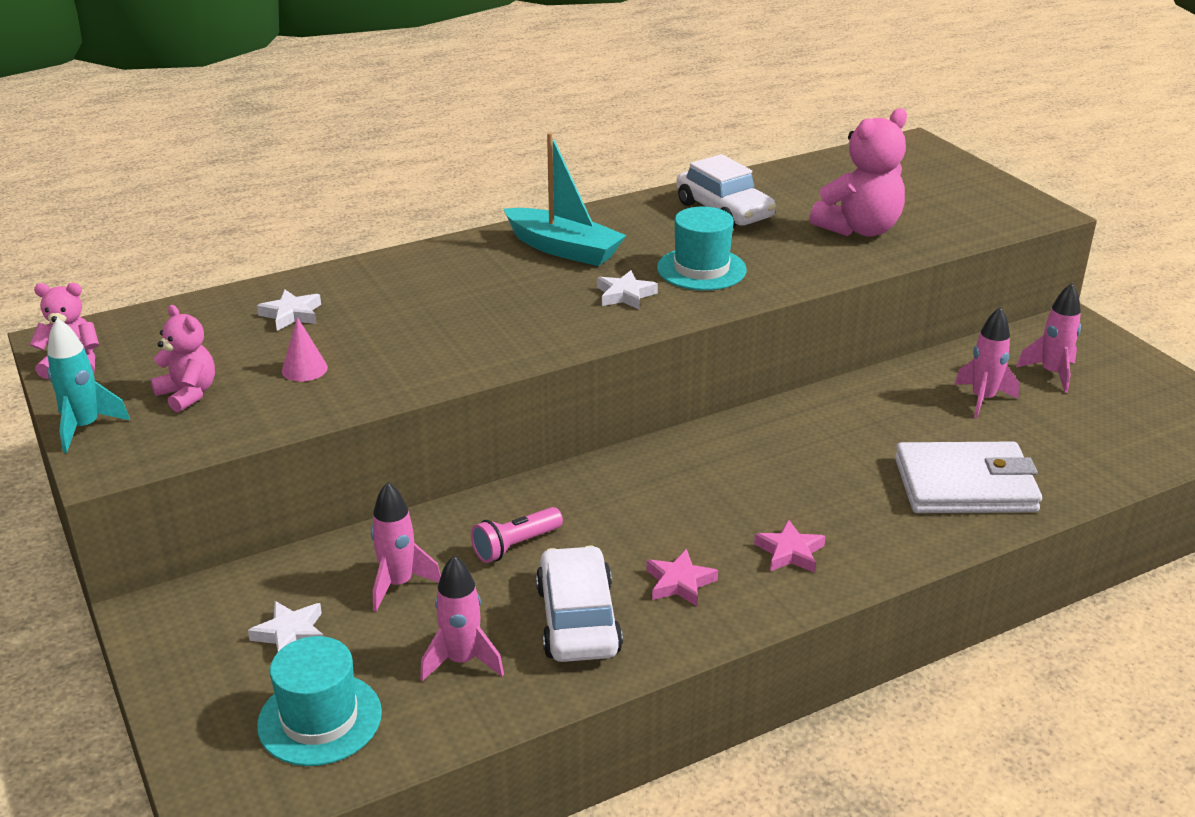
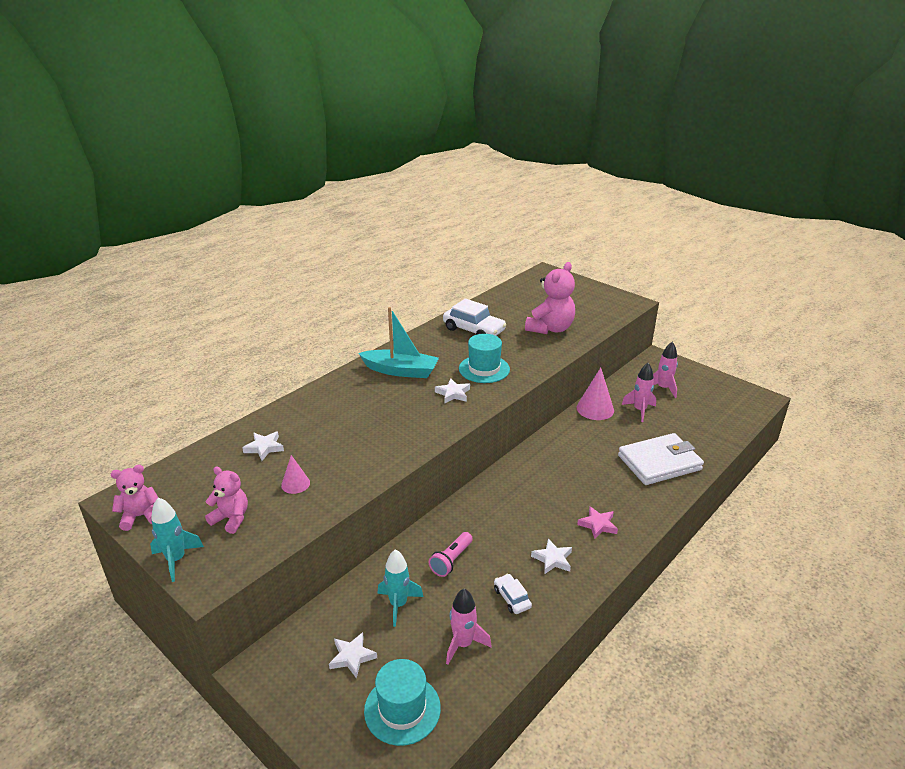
camera: 20 degrees left, 0 degrees up
(398, 584) = (398, 604): pink rocket -> turquoise rocket
(577, 619) = (512, 598): white car -> white car, size x0.52
(679, 582) = (552, 559): pink star -> white star
(901, 381) = (595, 409): none -> pink cone

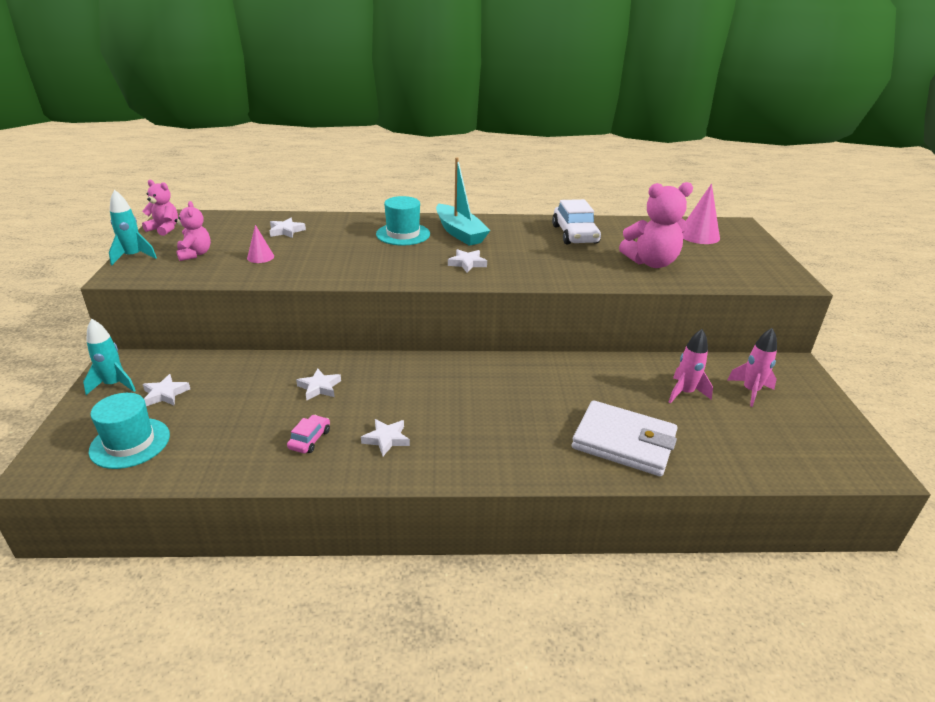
camera: 45 degrees right, 0 degrees up
(398, 604) = (241, 387): turquoise rocket -> turquoise rocket (114, 385)
(451, 560) = (319, 387): pink flashlight -> white star
(463, 644) = (228, 439): pink rocket -> none
(484, 369) = (527, 261): turquoise hat -> turquoise hat (403, 234)
(512, 598) = (309, 439): white car -> pink car
(595, 409) = (637, 366): pink cone -> pink cone (698, 235)
(598, 525) = (469, 444): pink star -> none

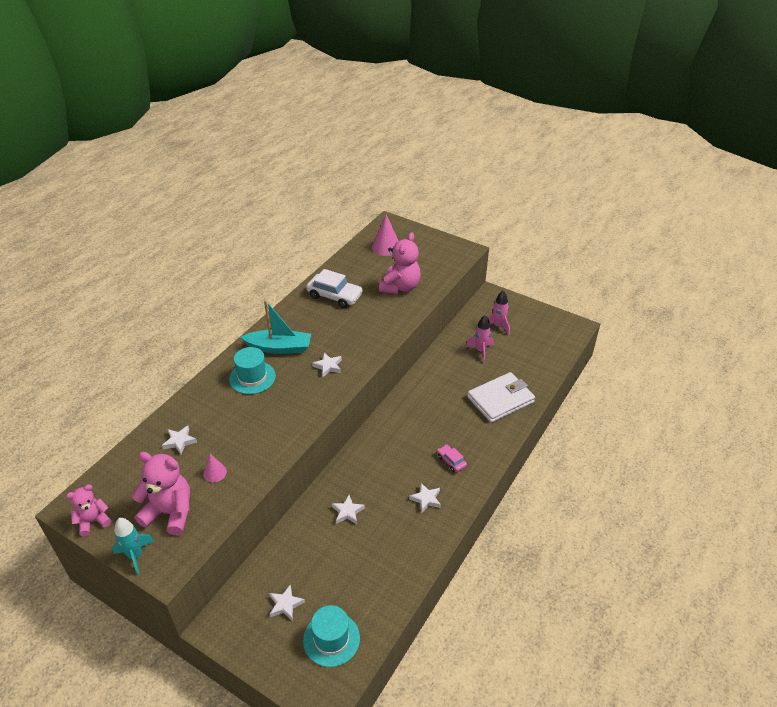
camera: 55 degrees left, 10 degrees up
(114, 385) = (246, 635): turquoise rocket -> none
(195, 254) = (170, 512): pink teddy bear -> pink teddy bear, size x1.68
(309, 439) = (399, 537): pink car -> pink car (451, 461)

